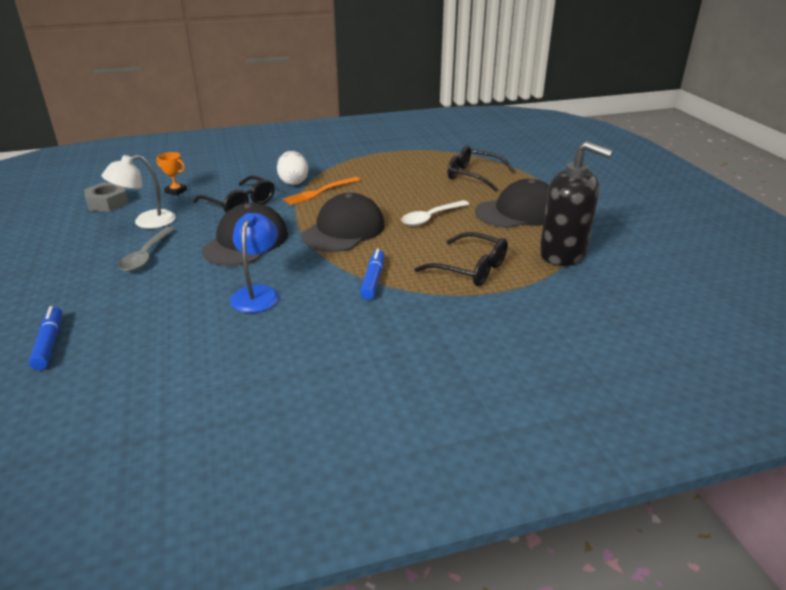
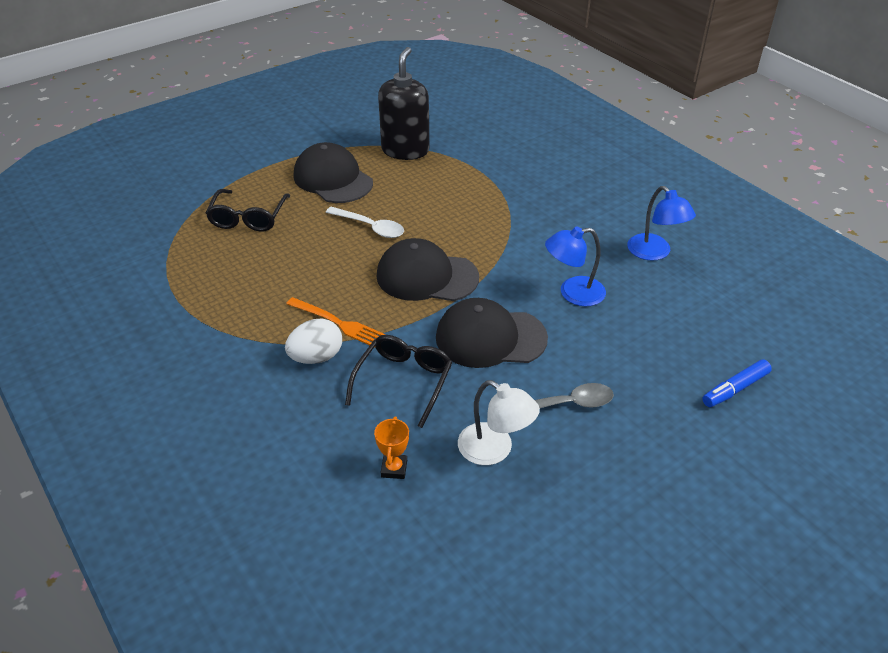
camera: 110 degrees left, 10 degrees up
(108, 202) = (464, 531): grey nut -> none
(269, 368) = (654, 253): none -> blue lamp
(373, 280) = (507, 235): blue marker -> none
(470, 269) = (457, 190): black glasses -> none

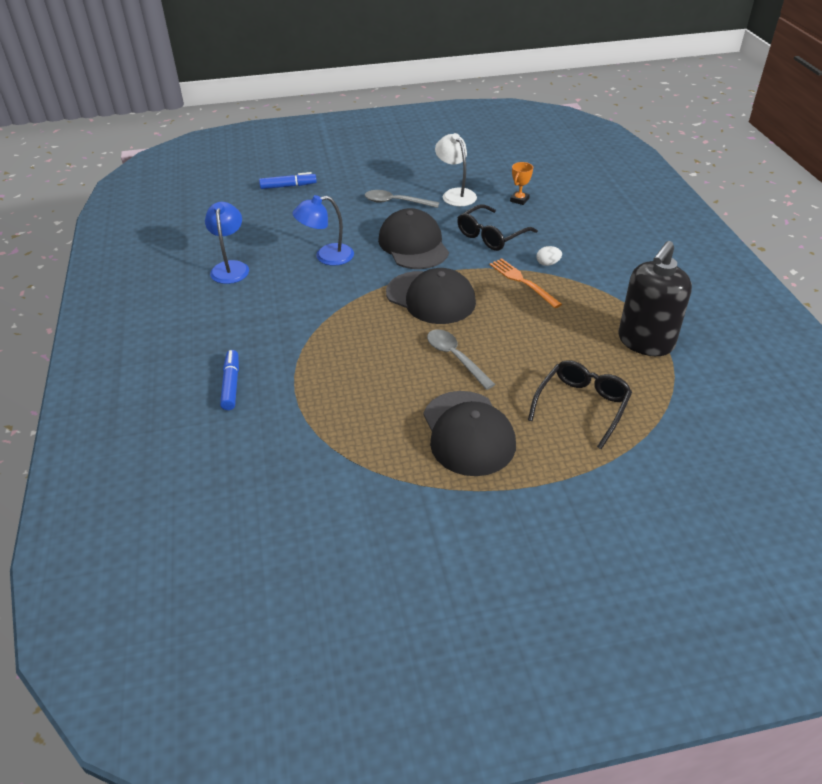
camera: 155 degrees left, 0 degrees up
(316, 357) = (547, 263): white egg -> white egg, size x0.56
(370, 227) = (455, 357): white spoon -> grey spoon
(405, 150) = (357, 453): black soap dispenser -> black soap dispenser (645, 342)
(490, 338) = (413, 245): black cap -> black cap turned 135 degrees counterclockwise
(533, 164) = (231, 384): none -> blue marker
(573, 293) = (326, 256): blue lamp -> blue lamp turned 150 degrees clockwise

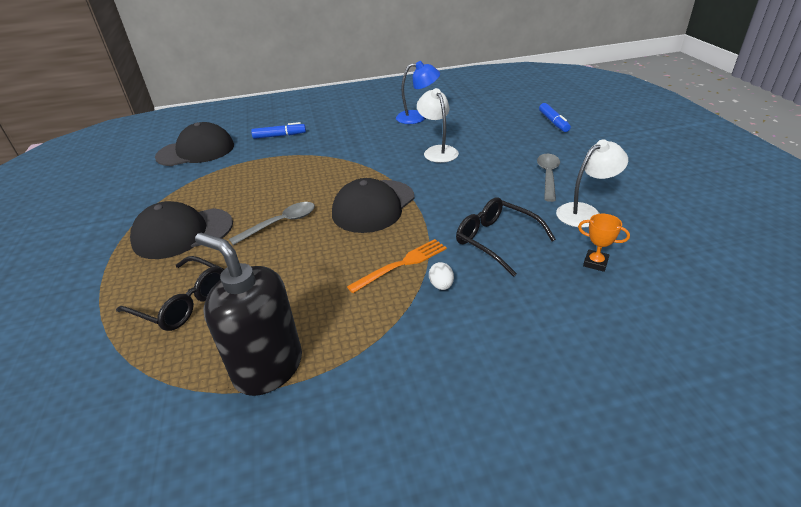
camera: 90 degrees right, 5 degrees down
(326, 256) = (438, 151): blue lamp -> white lamp
(413, 245) = (465, 191): black cap -> black cap (196, 151)

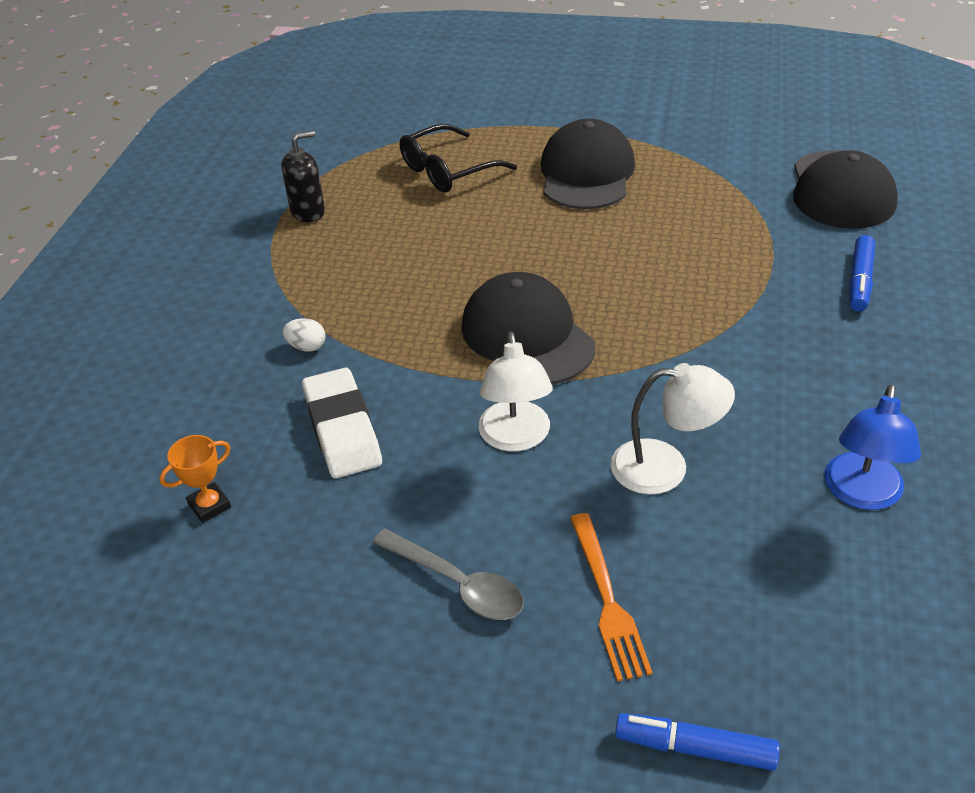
camera: 115 degrees right, 5 degrees up
(268, 367) = (308, 212): black soap dispenser -> black soap dispenser, size x0.56
(280, 223) = (549, 247): grey spoon -> none
(402, 264) = (373, 327): orange fork -> orange fork (607, 600)
(496, 240) = (342, 429): black glasses -> white eraser
(585, 212) = (316, 568): white lamp -> white lamp (515, 438)

